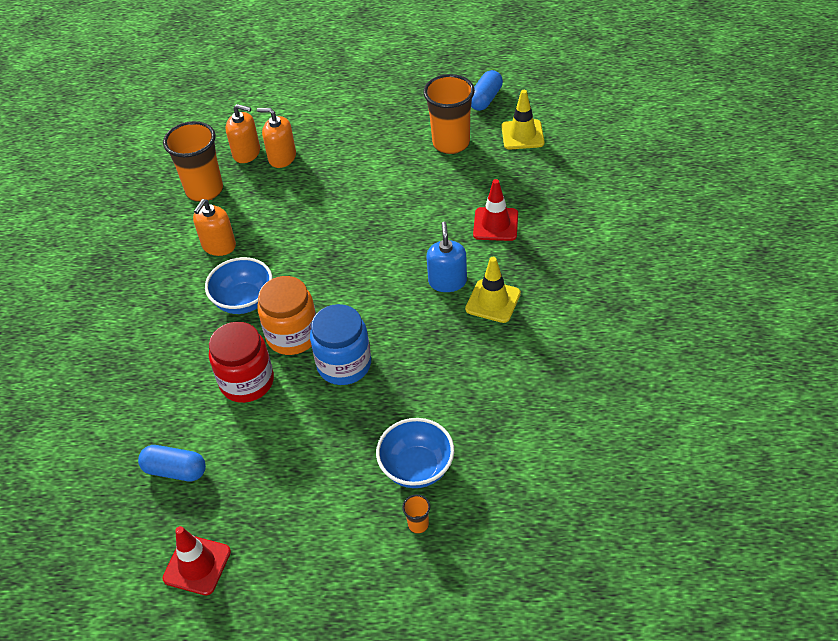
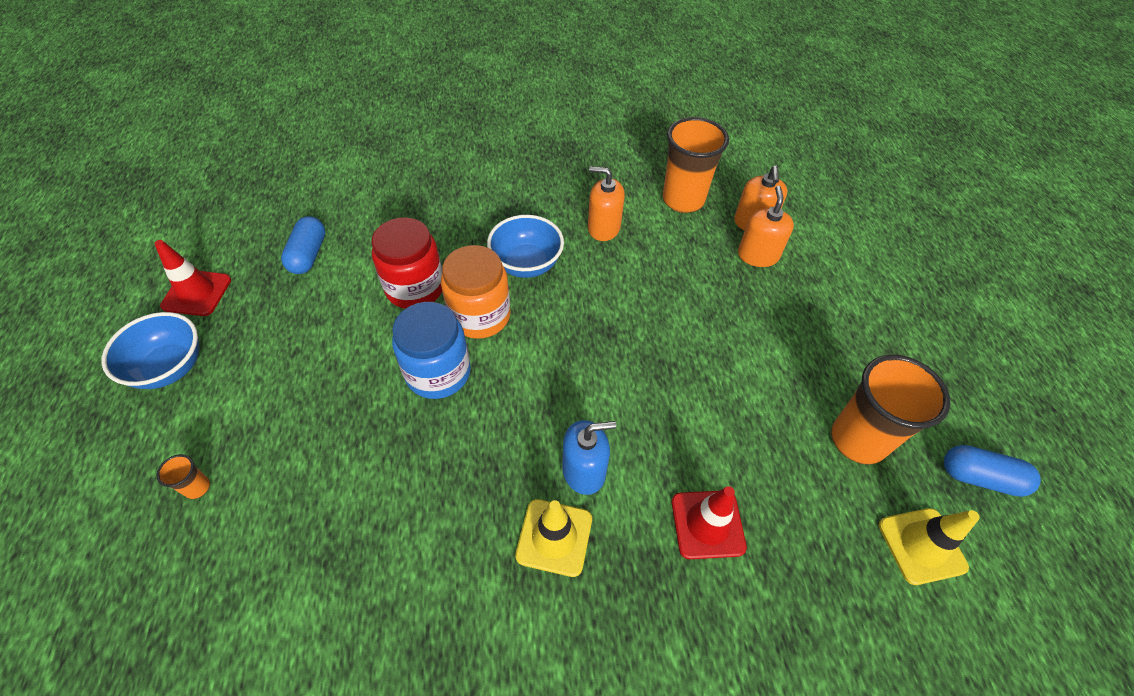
camera: 75 degrees right, 5 degrees up
(417, 468) = (278, 474): blue bowl -> blue bowl (170, 367)

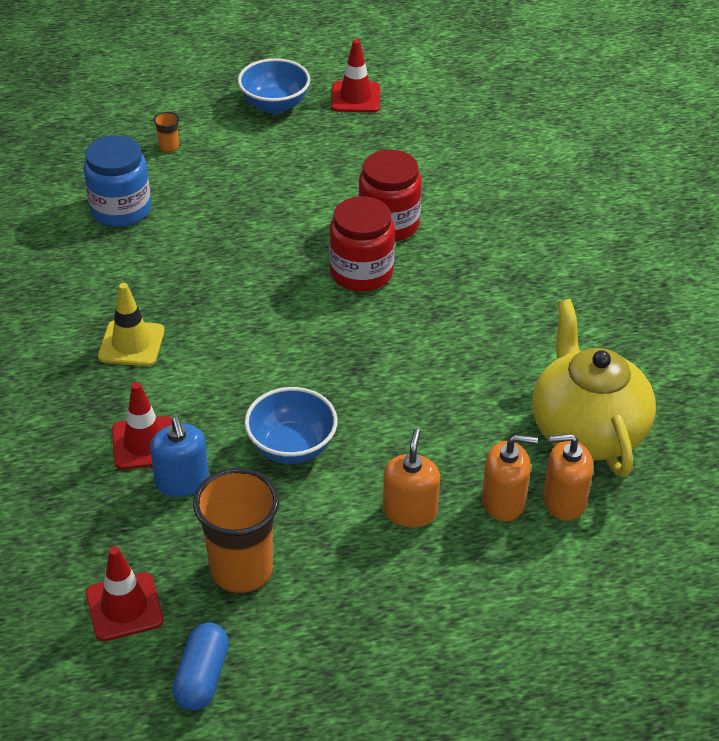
camera: 85 degrees right, 10 degrees down
(308, 255) = (416, 149): blue capsule -> none
(438, 372) = (289, 254): blue jar -> blue jar (121, 210)
(480, 316) = (361, 273): orange jar -> red jar
(526, 264) = (439, 299): blue bowl -> blue bowl (292, 447)
(584, 470) = (194, 358): blue soap dispenser -> blue soap dispenser (182, 481)
(603, 228) = (513, 357): orange soap dispenser -> orange soap dispenser (410, 511)
(683, 200) = (586, 430): orange cup -> yellow teapot
(921, 546) = (124, 607): yellow traffic cone -> red traffic cone

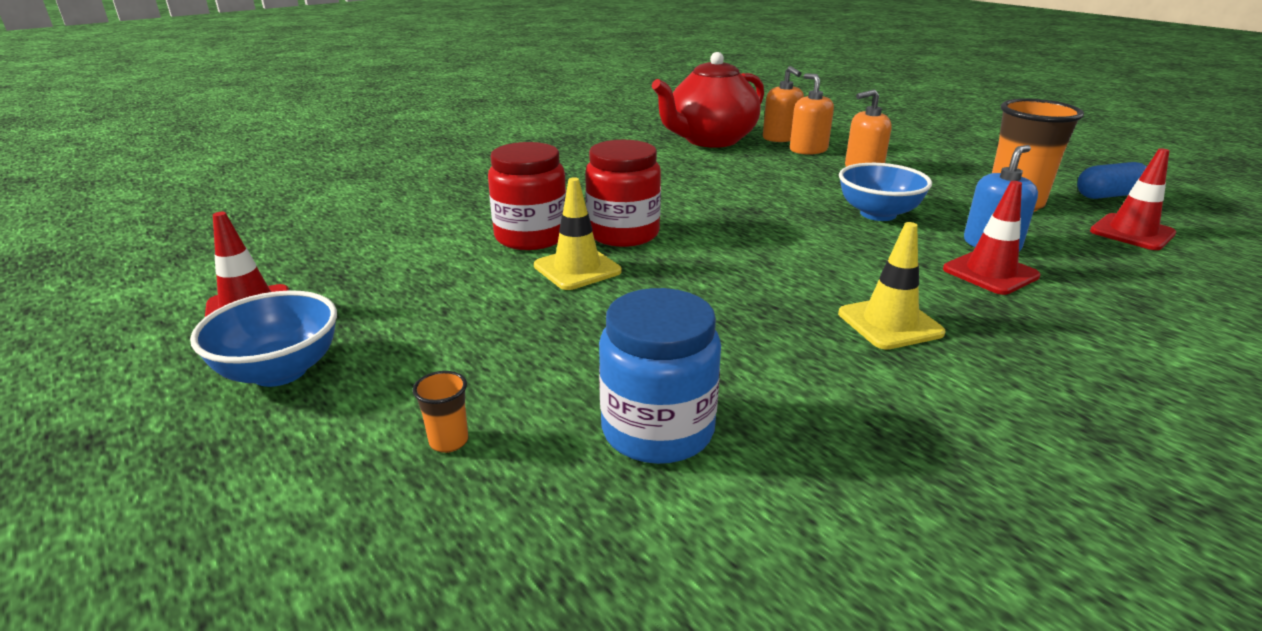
camera: 115 degrees left, 15 degrees down
(316, 232) = (577, 269): none -> yellow traffic cone
(586, 430) = (710, 140): yellow teapot -> red teapot

